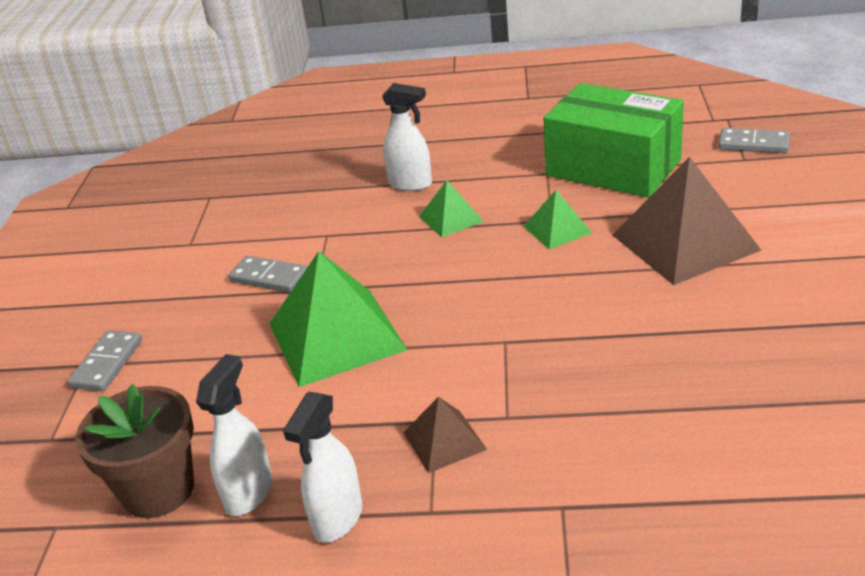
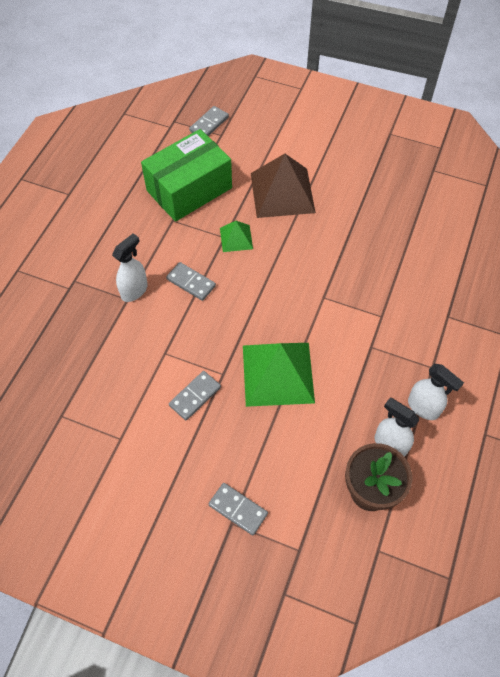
camera: 75 degrees left, 25 degrees up
(444, 441) = (387, 347): brown pyramid -> none
(451, 218) = (191, 282): green pyramid -> grey domino

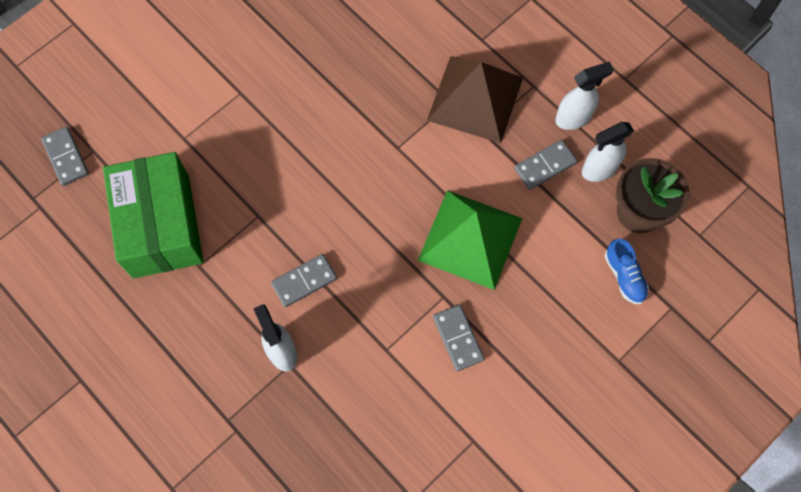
camera: 65 degrees left, 10 degrees up
(236, 238) = (267, 203): green pyramid -> none
(238, 509) = (606, 348): grey domino -> grey domino (545, 166)
(282, 192) = (228, 122): brown pyramid -> brown pyramid (475, 98)
(307, 500) = (624, 276): none -> blue shoe

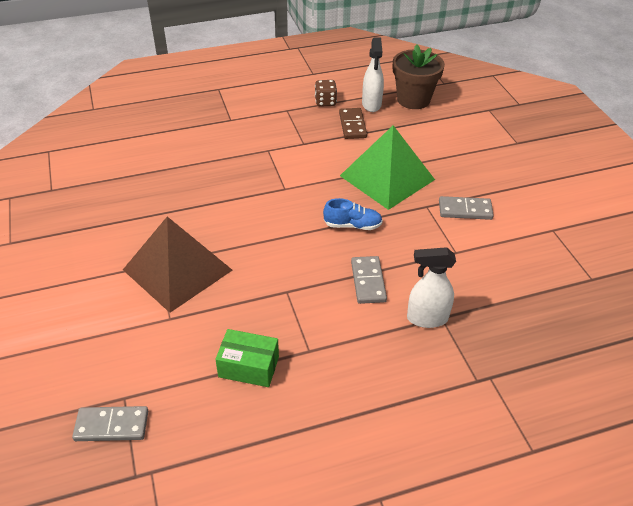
camera: 65 degrees left, 25 degrees down
(161, 226) = (249, 366): green box -> green box, size x0.49
(475, 98) = (275, 138): brown pyramid -> brown pyramid (177, 269)
(545, 166) = (352, 125): grey domino -> brown domino
(573, 118) = (325, 102): white spray bottle -> brown dice
(624, 276) = (456, 120): blue shoe -> blue shoe (352, 225)

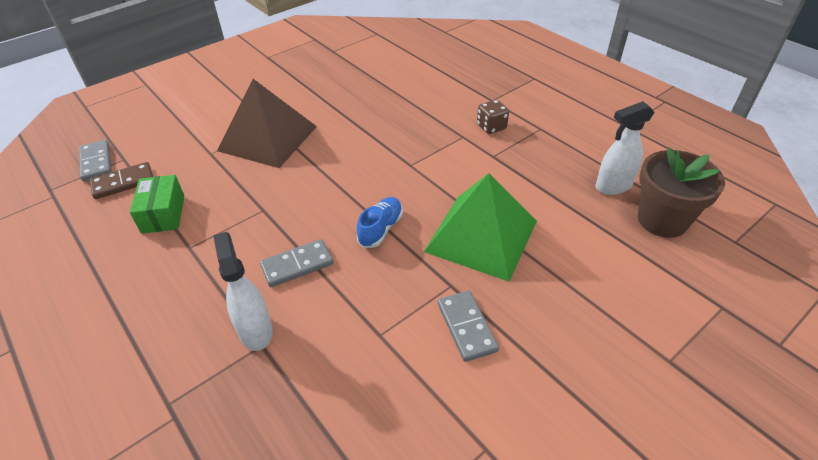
camera: 70 degrees right, 0 degrees up
(325, 102) = (581, 150): brown dice -> brown dice (491, 127)
(352, 125) = (557, 182): brown domino -> brown domino (123, 182)
(352, 225) = (380, 229): blue shoe -> blue shoe turned 135 degrees counterclockwise

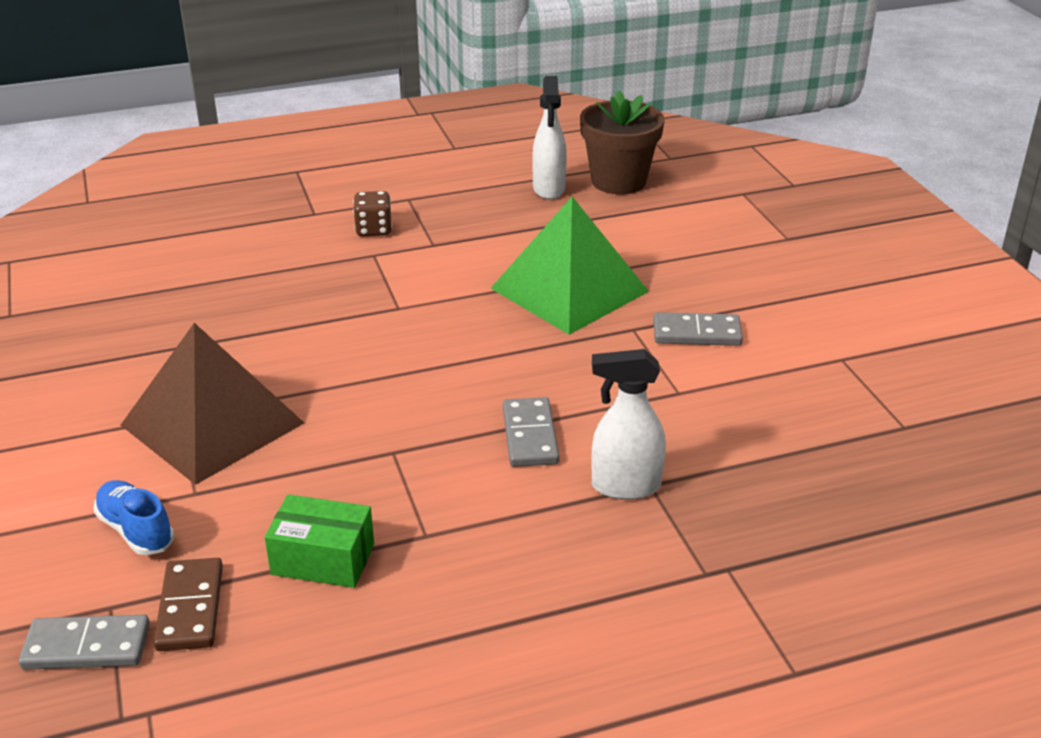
camera: 70 degrees left, 10 degrees down
(380, 229) = (508, 357): blue shoe -> blue shoe (136, 530)

